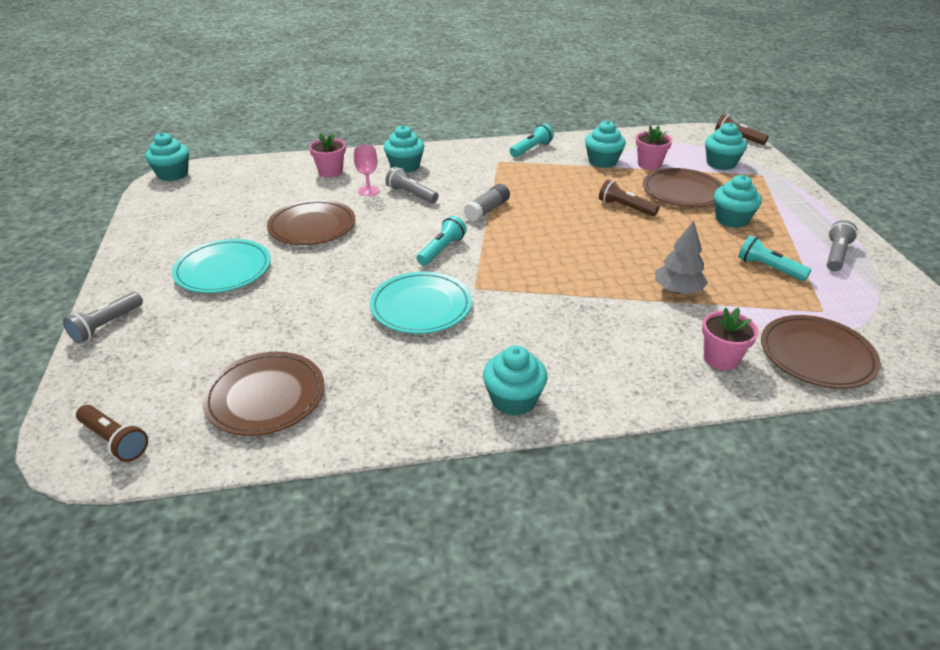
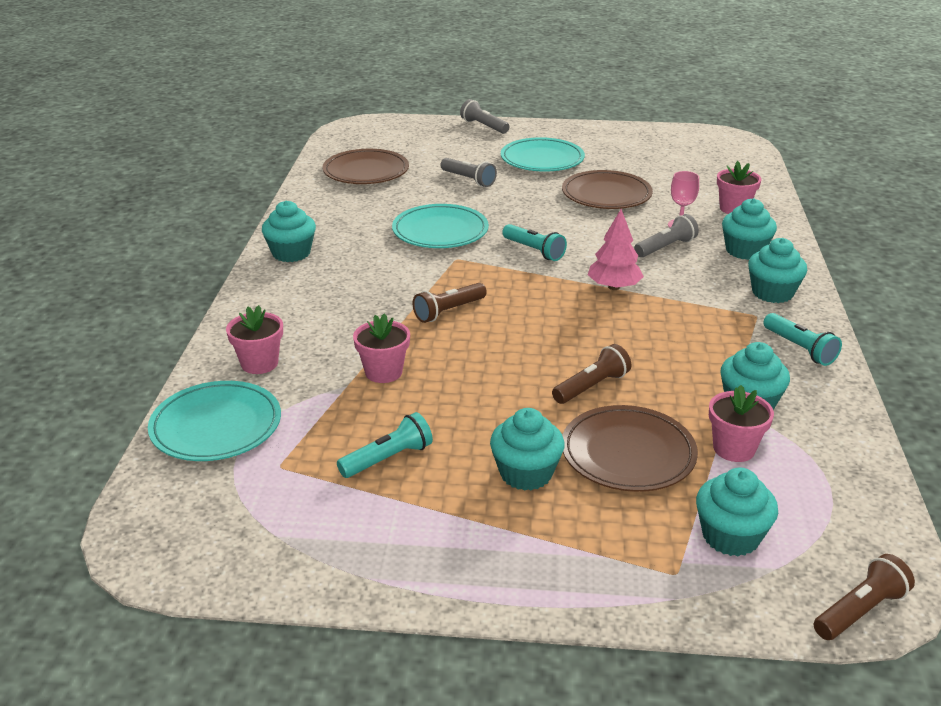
camera: 105 degrees right, 5 degrees down
(115, 441) = (358, 133): brown flashlight -> brown flashlight (448, 311)
(173, 174) = (736, 139): turquoise cupcake -> turquoise cupcake (772, 293)
(487, 210) = (614, 287): grey glue stick -> pink tree
(678, 290) = (383, 372): grey tree -> pink flower pot
(816, 355) = (216, 426): brown plate -> turquoise plate
(836, 255) = (385, 540): grey flashlight -> grey flashlight (468, 180)

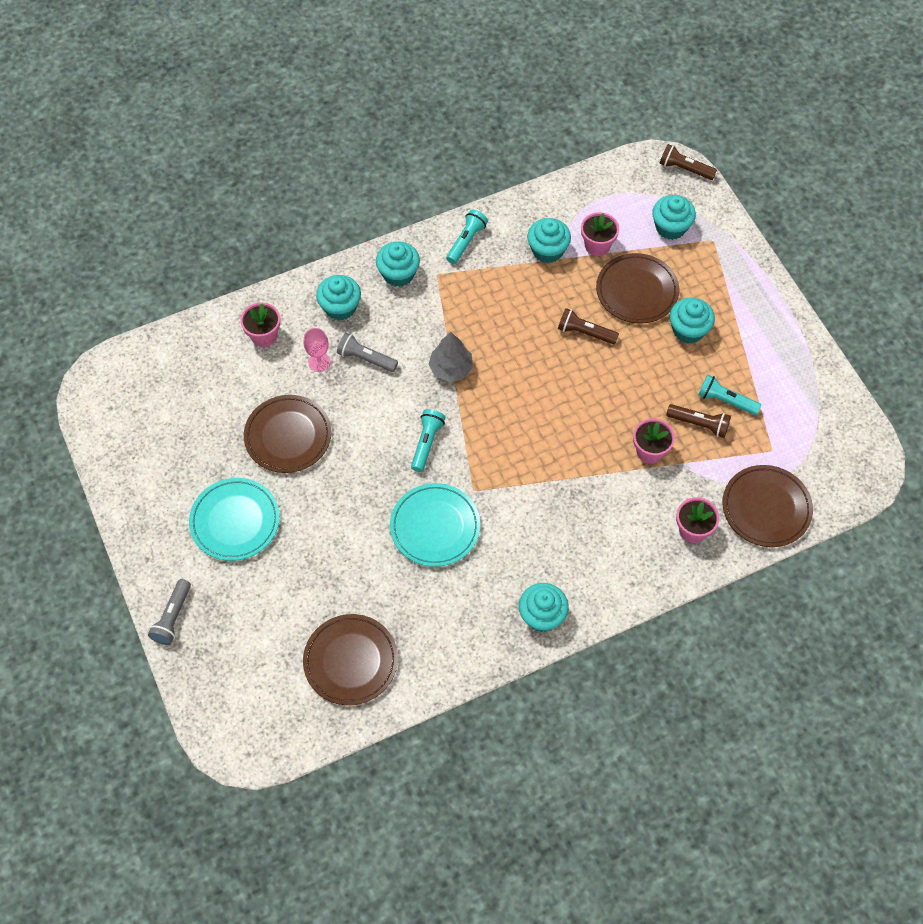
camera: 120 degrees left, 30 degrees up
(216, 426) = (766, 508): turquoise plate -> brown plate
(448, 311) = (553, 454): brown flashlight -> brown flashlight (699, 424)
(468, 180) = (318, 560): grey flashlight -> none
(614, 287) = (451, 368): pink tree -> grey tree

